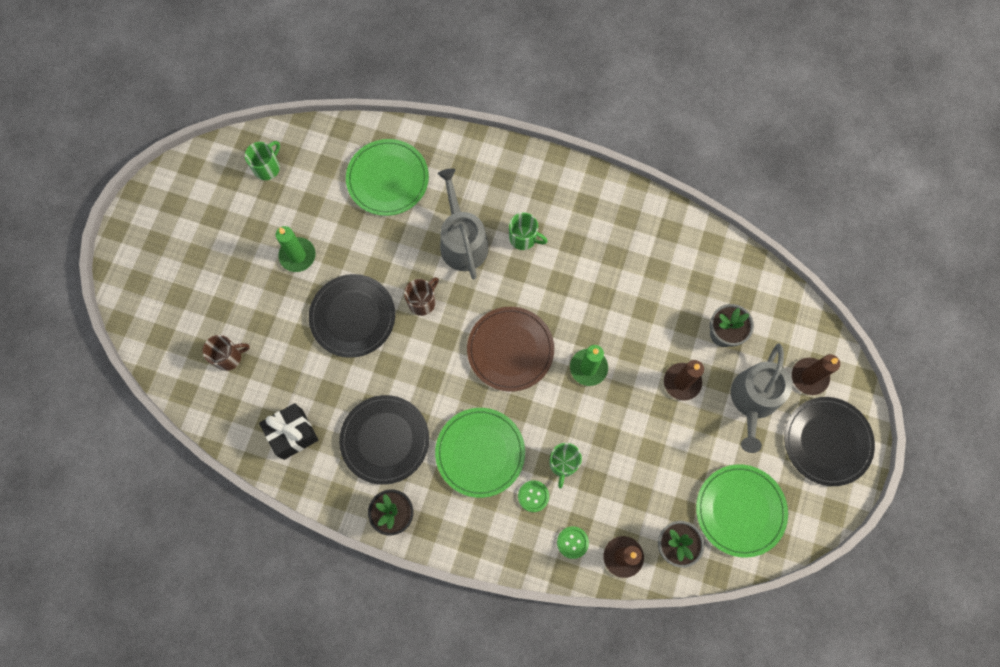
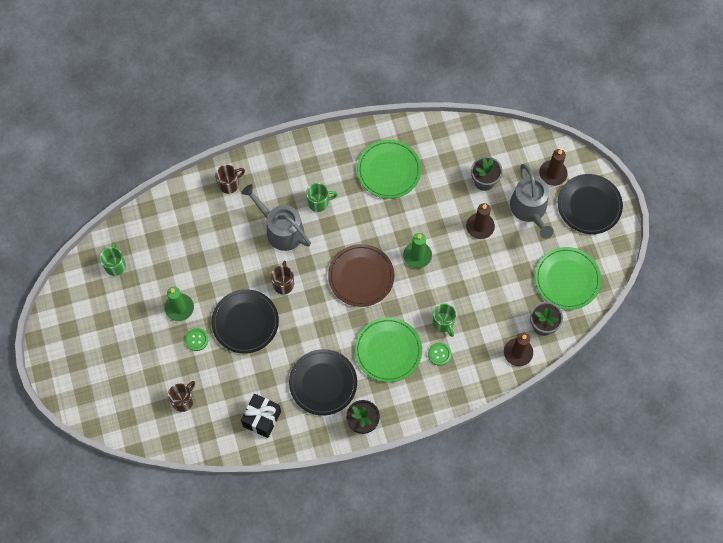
camera: 35 degrees left, 5 degrees down
(387, 179) = (202, 221): green plate -> green plate (389, 170)
(444, 157) = (229, 184): none -> brown mug
(572, 542) = (482, 365): green button -> green button (196, 339)

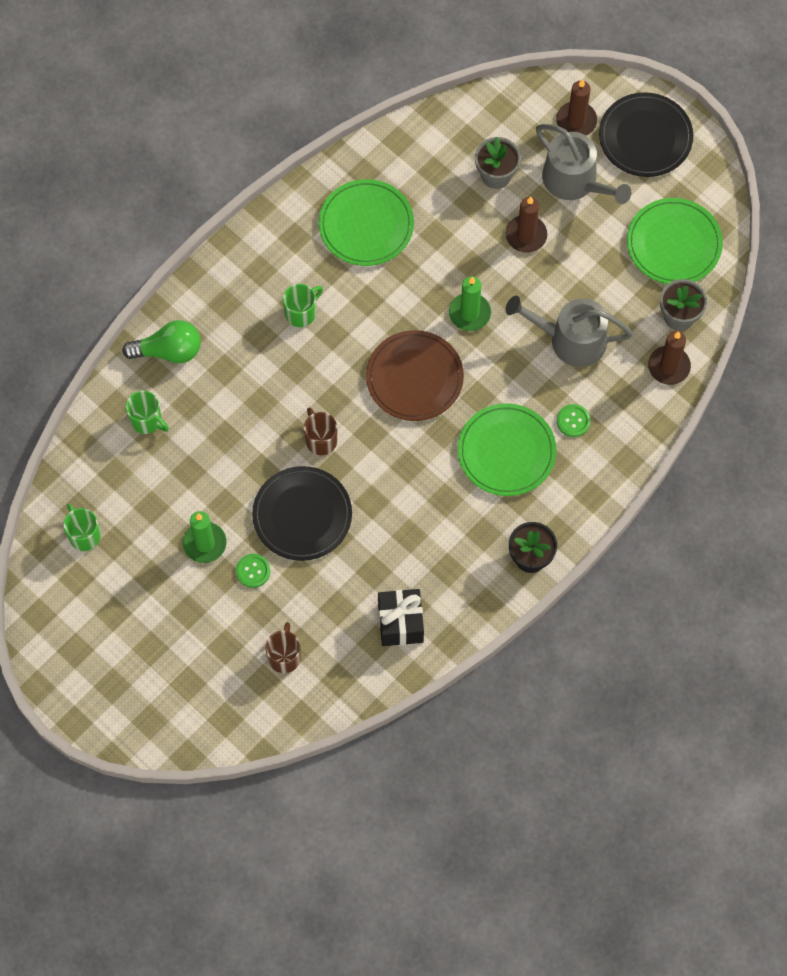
camera: 30 degrees left, 0 degrees up
(229, 184) = (169, 351): brown mug -> green light bulb
(281, 229) = (274, 373): grey watering can -> grey watering can (570, 339)
(323, 383) = (450, 536): black plate -> none
(443, 323) = (554, 380): green mug -> green mug (147, 420)

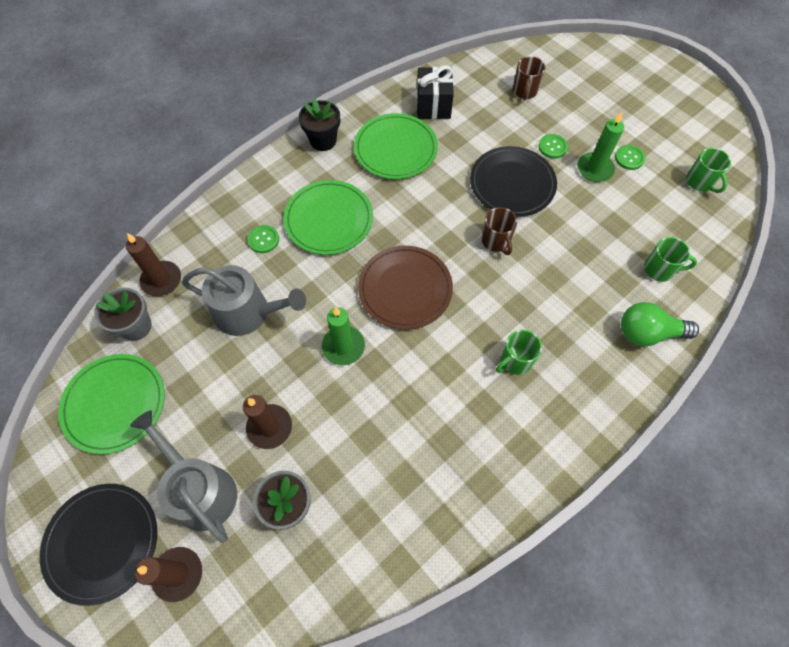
camera: 175 degrees left, 5 degrees down
(147, 420) = (659, 269): green mug -> green mug turned 150 degrees clockwise
(162, 562) = (629, 158): none -> green button
(366, 225) = (444, 455): green plate -> green plate (395, 149)

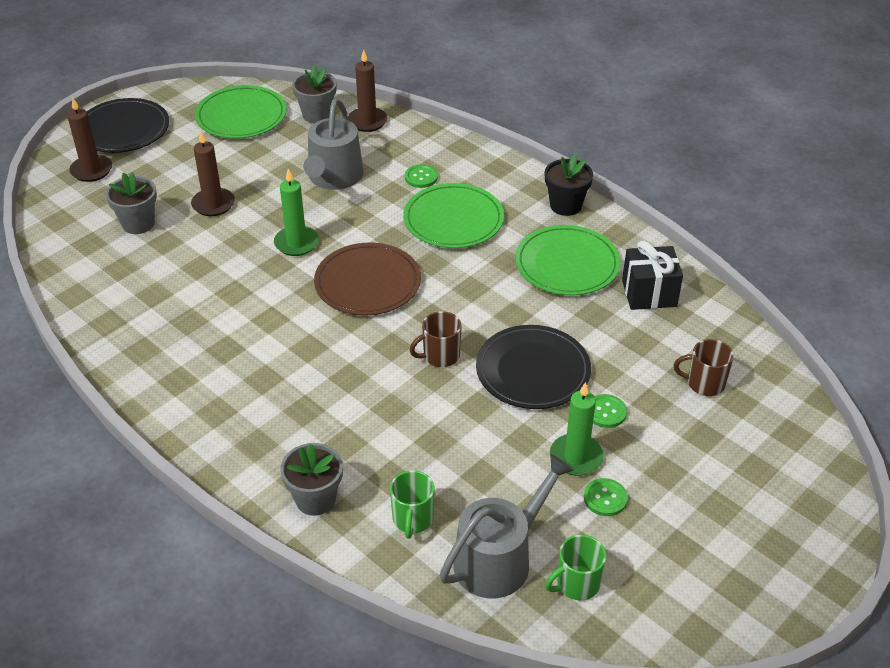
camera: 85 degrees right, 20 degrees down
(200, 490) = (159, 172): grey watering can -> grey watering can (499, 558)
(515, 361) = (278, 373): green mug -> none
(648, 333) = (315, 499): green light bulb -> grey flower pot

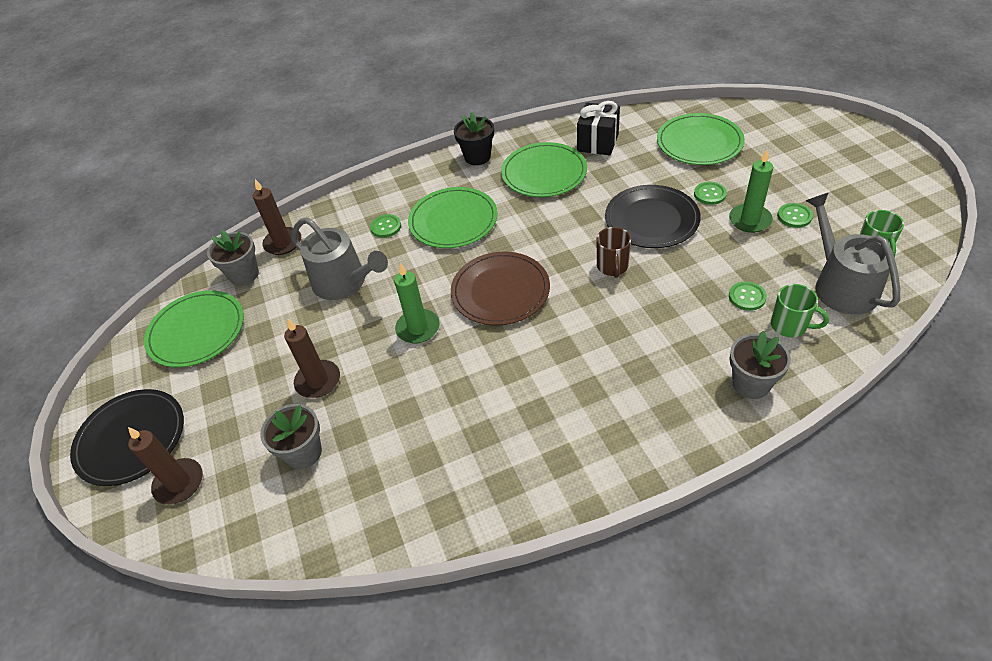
camera: 60 degrees left, 5 degrees up
(442, 475) = (747, 297): none -> green button
(704, 383) = (699, 142): brown mug -> green plate

